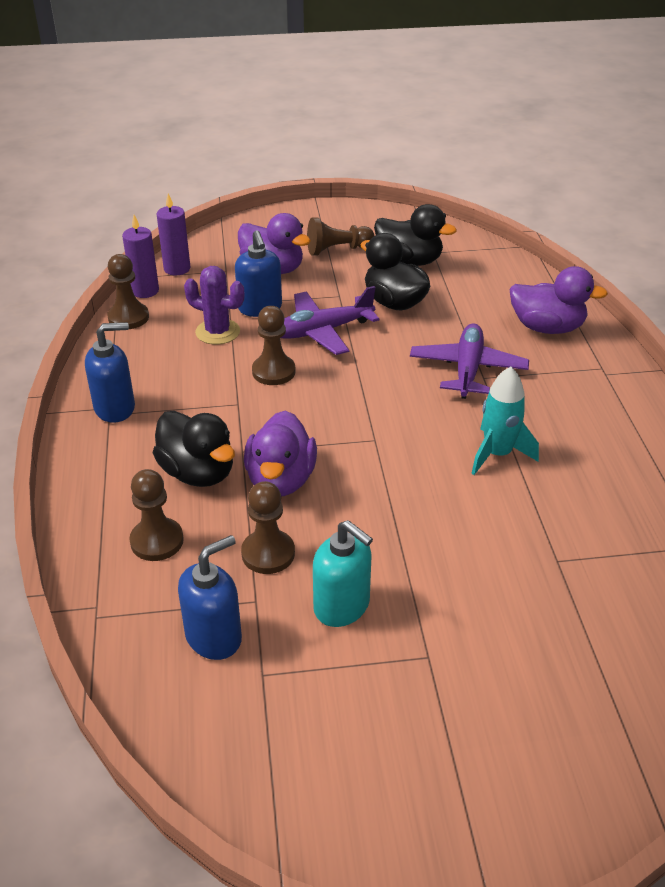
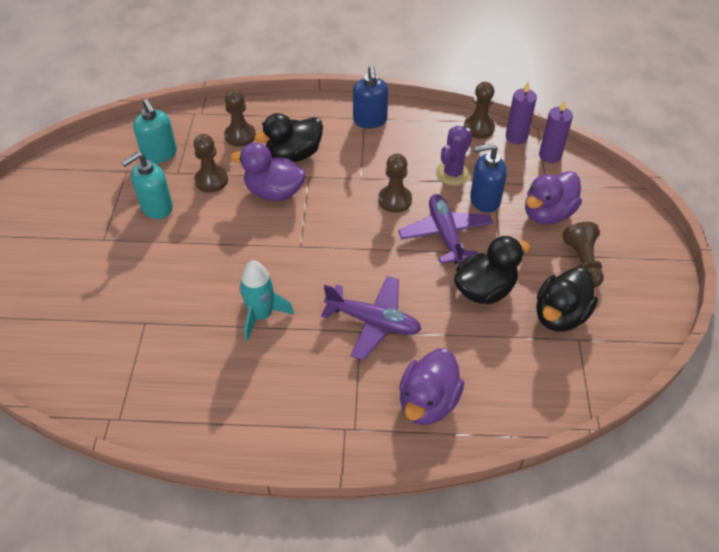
camera: 100 degrees right, 10 degrees up
(214, 637) = (160, 154): blue soap dispenser -> turquoise soap dispenser

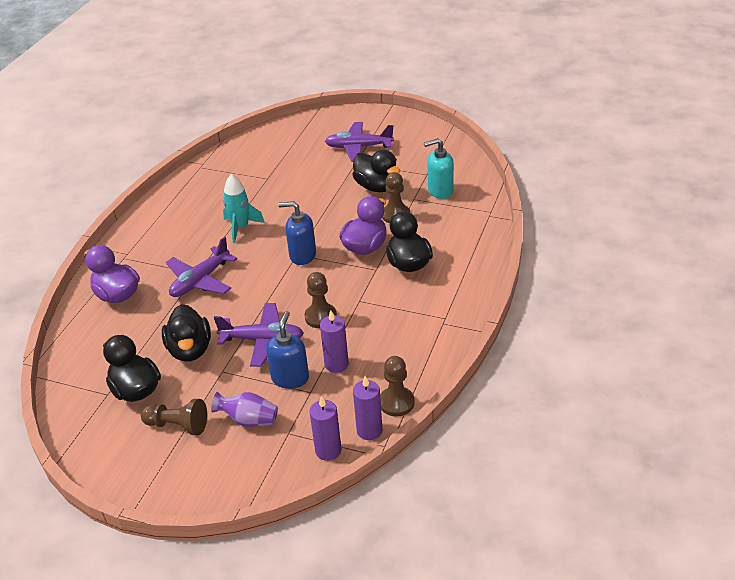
camera: 110 degrees right, 10 degrees down
(65, 244) = (358, 147): none -> purple plane
(156, 207) = (376, 187): turquoise soap dispenser -> black duck
(240, 136) = (448, 235): brown pawn -> none
(370, 121) = (439, 321): blue soap dispenser -> blue soap dispenser (302, 255)
(453, 173) = (336, 364): purple cactus -> purple candle
(547, 214) = (249, 420): purple duck -> purple vase

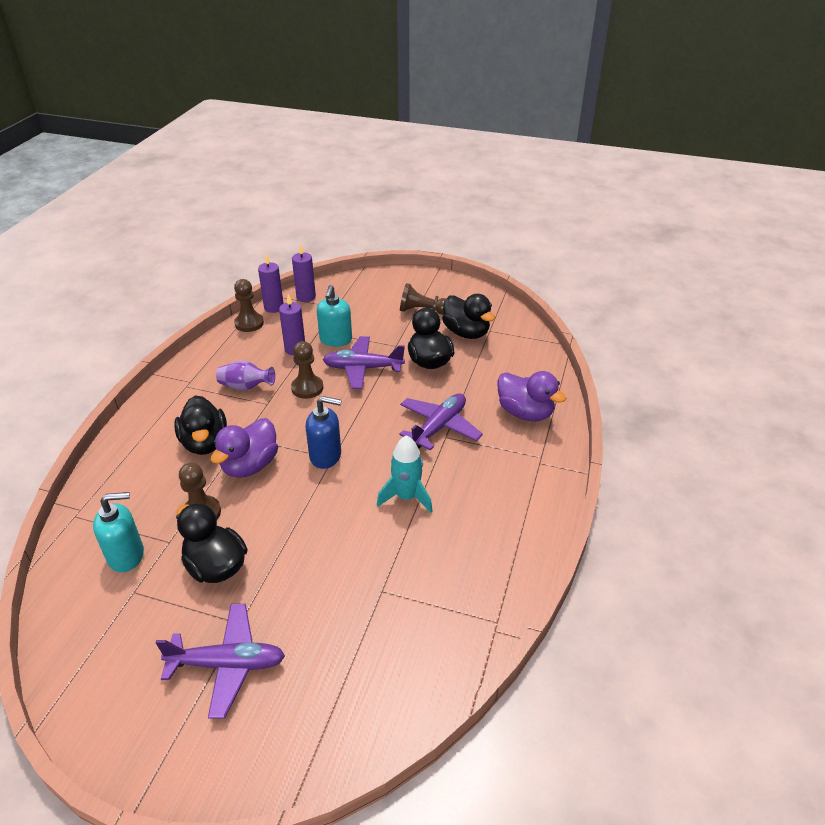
camera: 175 degrees right, 0 degrees up
(249, 420) = (367, 314): purple vase -> purple vase (246, 387)
(290, 378) = (335, 340): blue soap dispenser -> turquoise soap dispenser

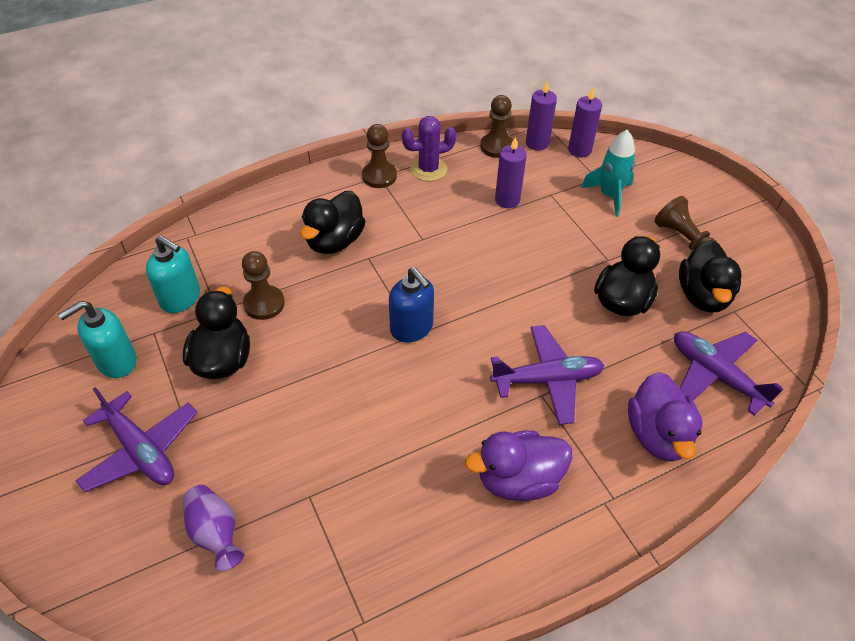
camera: 45 degrees right, 10 degrees up
(218, 362) = (428, 169): none -> purple cactus
(246, 387) = (423, 210): purple vase -> purple vase (216, 533)
(250, 465) = (344, 289): purple duck -> purple duck (518, 480)
(307, 388) = (473, 248): brown pawn -> brown pawn (379, 176)
(335, 340) = (555, 214): turquoise soap dispenser -> turquoise soap dispenser (116, 361)
(363, 368) = (546, 263): purple plane -> purple plane (715, 375)
(406, 497) = (432, 426): turquoise rocket -> turquoise rocket (609, 195)

